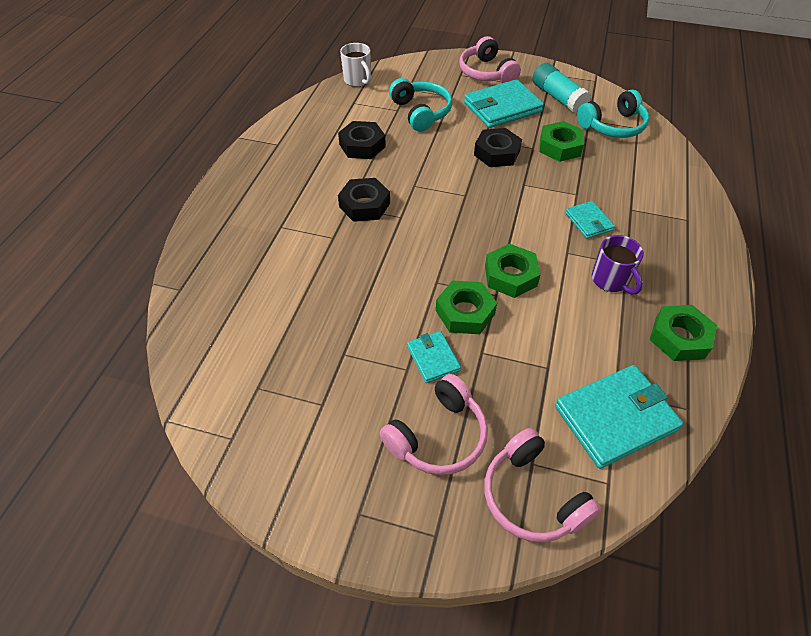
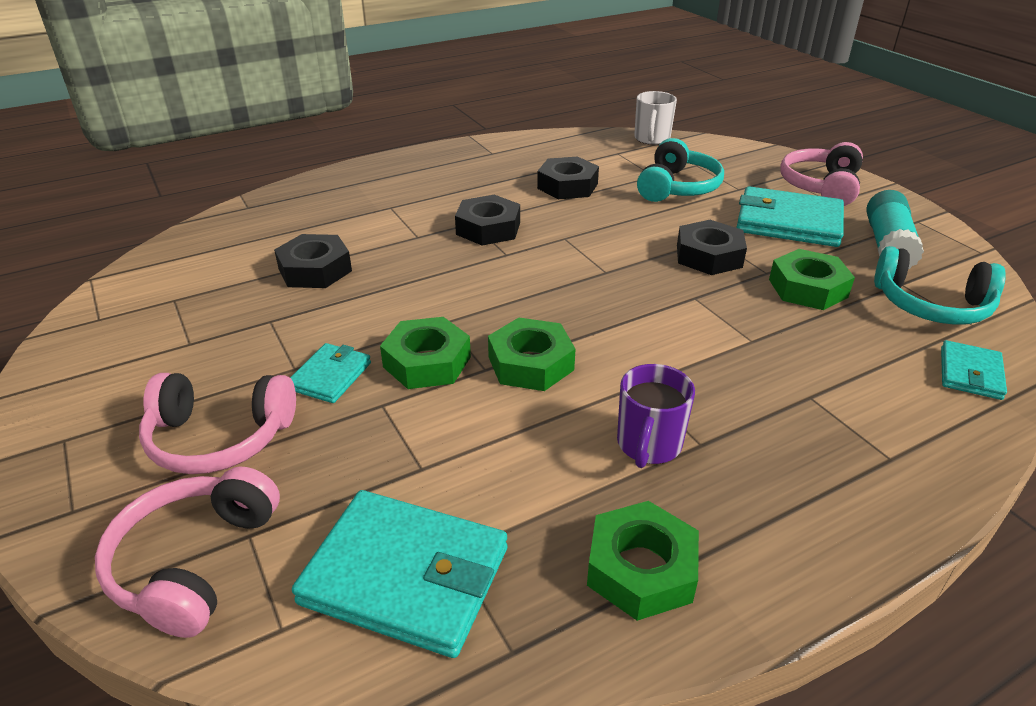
camera: 45 degrees right, 15 degrees down
(311, 302) = (315, 270): none -> black nut
(588, 222) = (721, 374): turquoise wallet -> turquoise wallet (970, 373)

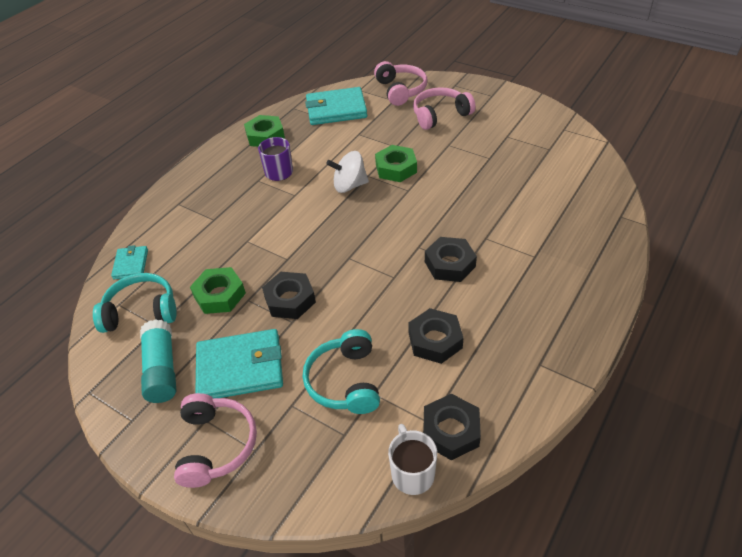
camera: 155 degrees right, 10 degrees up
(315, 270) = (510, 191): black nut -> black nut (451, 431)
(330, 376) = (429, 147): turquoise wallet -> none
(530, 363) = (349, 185): green nut -> white spinning top

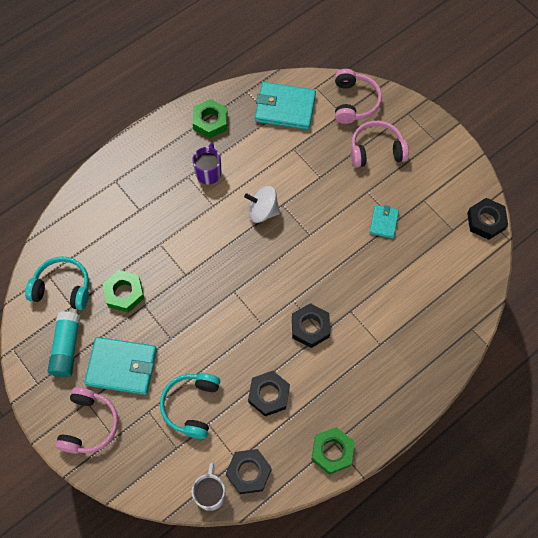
camera: 15 degrees right, 20 degrees up
(131, 264) = (64, 236): turquoise wallet -> turquoise wallet (383, 222)
(290, 300) = (175, 317): black nut -> black nut (486, 221)
(396, 168) = (309, 205): green nut -> green nut (332, 451)

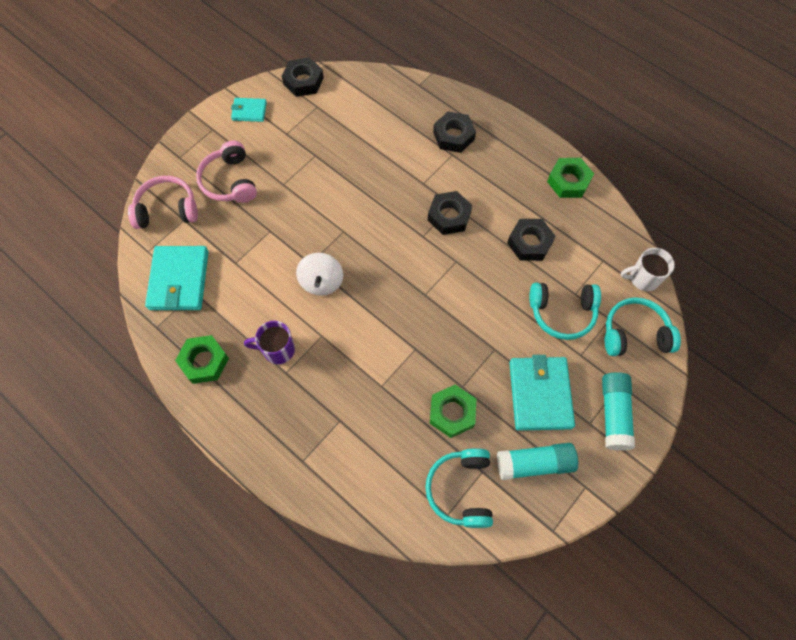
camera: 100 degrees left, 0 degrees up
(89, 425) = (614, 414): pink headphones -> turquoise glue stick
(157, 467) = (634, 334): none -> turquoise headphones
(249, 472) = (611, 248): black nut -> black nut (453, 136)
(383, 222) = (318, 165): turquoise wallet -> turquoise wallet (249, 111)

